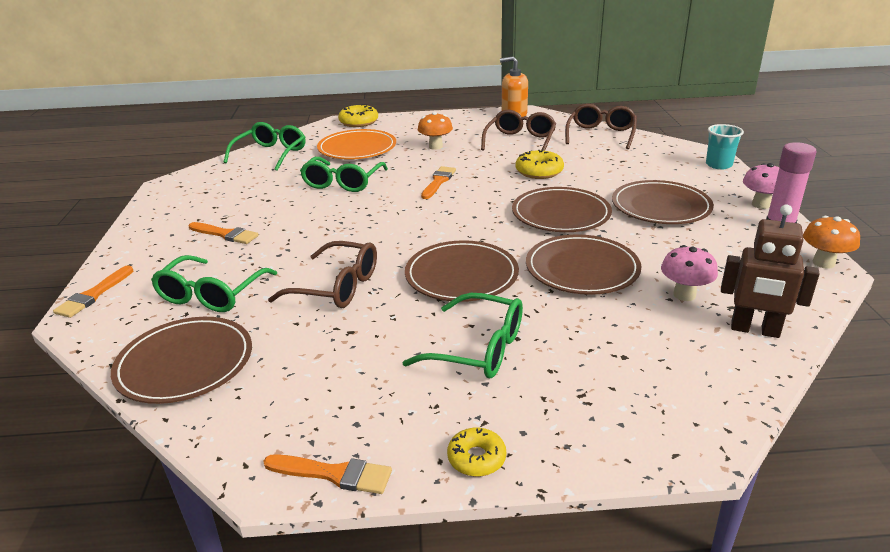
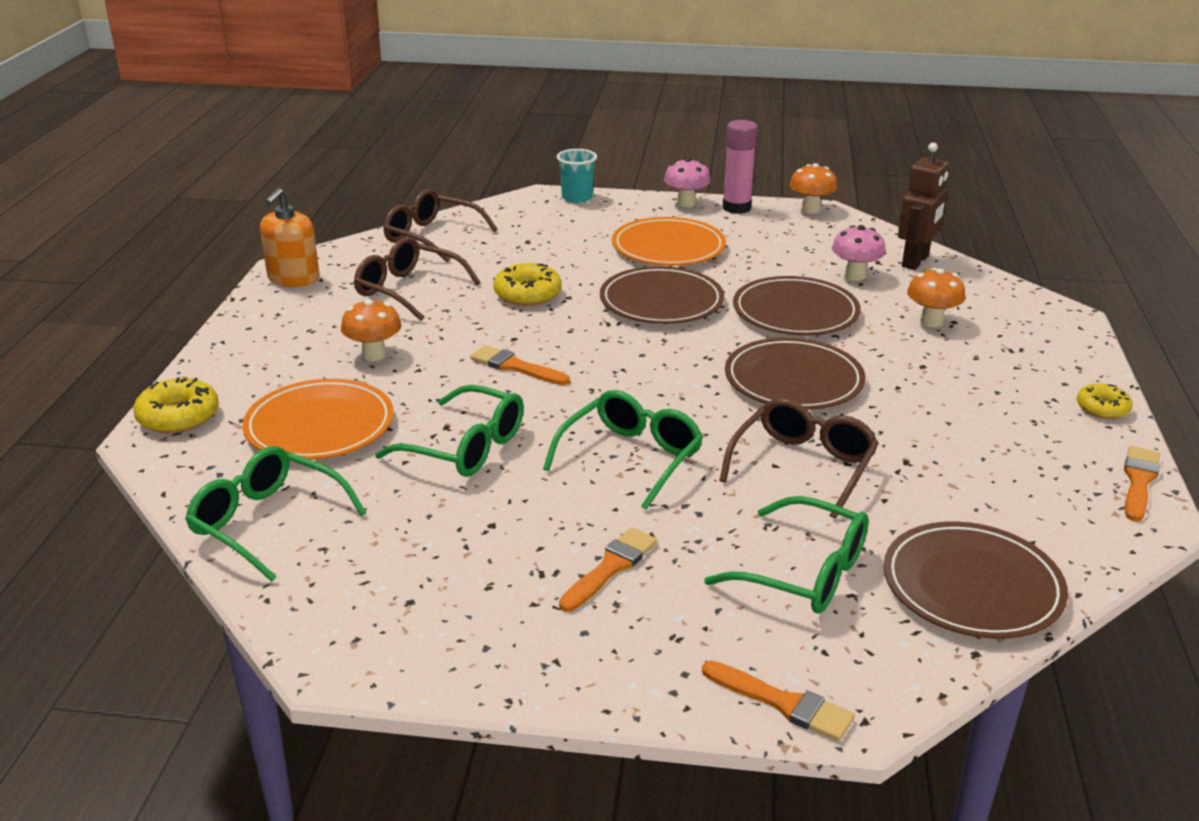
camera: 80 degrees left, 0 degrees up
(479, 349) = (942, 388): green glasses -> green glasses (631, 458)
(613, 342) = (931, 321): none -> orange mushroom
(660, 207) = (668, 247): brown plate -> orange plate

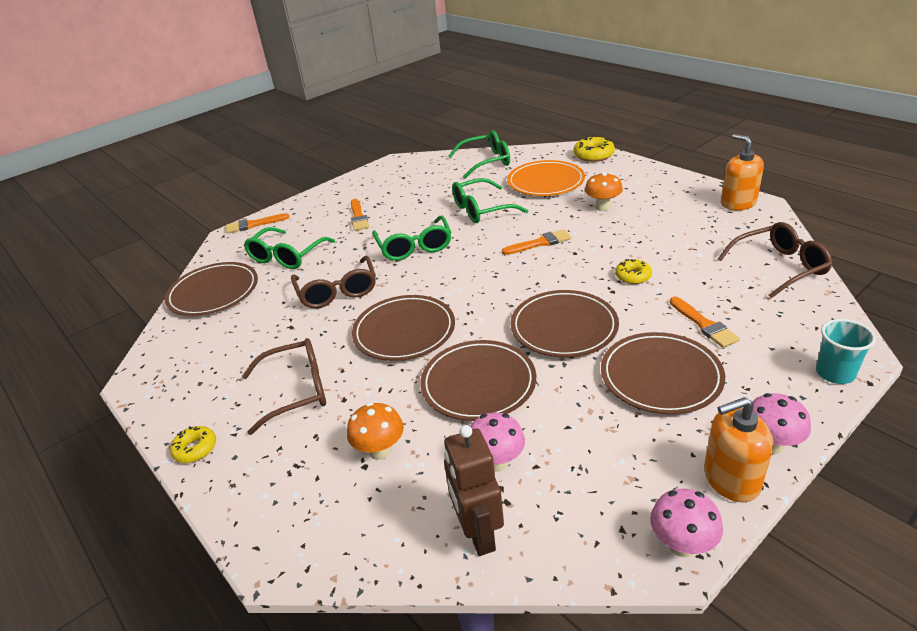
camera: 135 degrees right, 5 degrees up
(408, 290) = (683, 235): brown glasses -> brown glasses (297, 391)
(527, 294) = (633, 276): yellow donut -> yellow donut, size x0.66
(668, 247) = (661, 376): orange plate -> brown plate
(736, 208) = (731, 479): pink glue stick -> orange soap dispenser
(805, 573) = (286, 256): green glasses -> green glasses turned 45 degrees counterclockwise
(810, 209) = (682, 545): orange mushroom -> pink mushroom
(1139, 481) = (150, 400): orange brush -> orange brush (704, 324)

